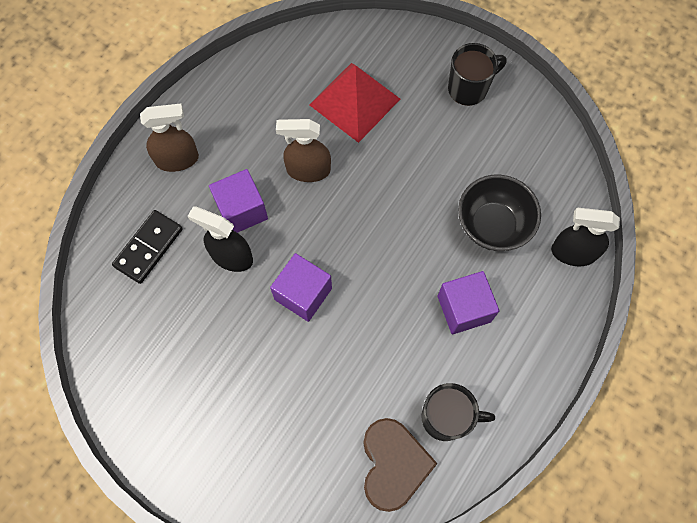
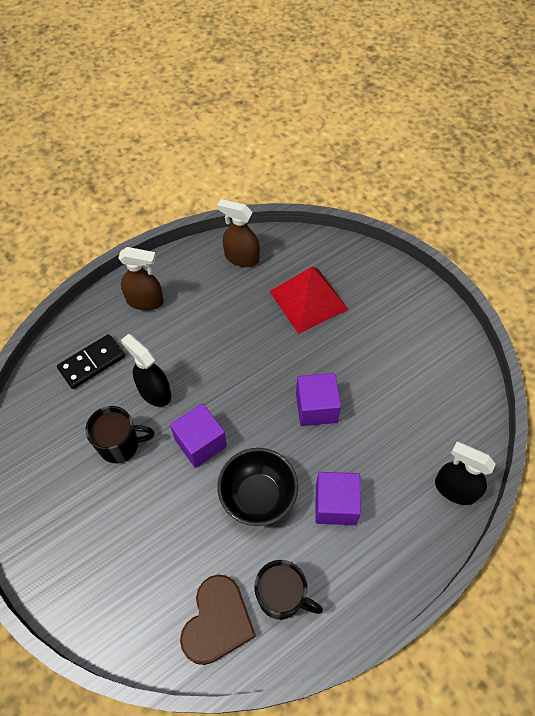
camera: 20 degrees right, 10 degrees down
(241, 210) = (179, 357): purple cube -> purple cube (316, 407)
(308, 170) = (247, 342): brown spray bottle -> brown spray bottle (241, 258)
(468, 88) = (411, 319): black mug -> black mug (120, 445)
(492, 225) = (389, 440): black bowl -> black bowl (258, 496)

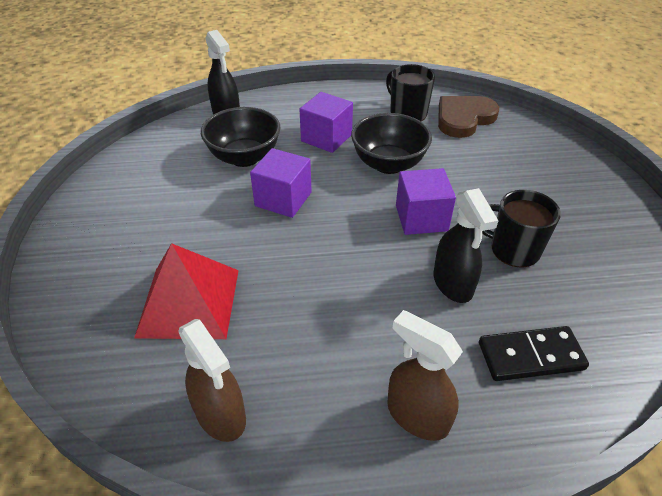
camera: 150 degrees left, 15 degrees down
(384, 437) = (244, 157): none -> black bowl

